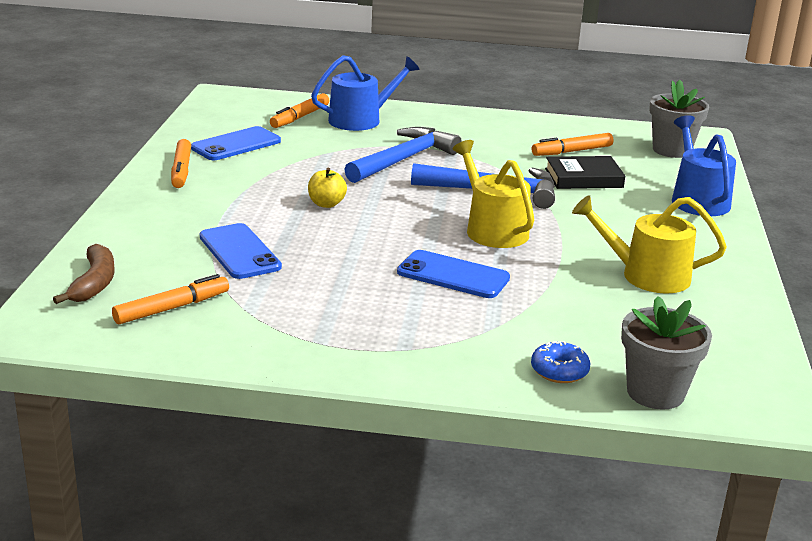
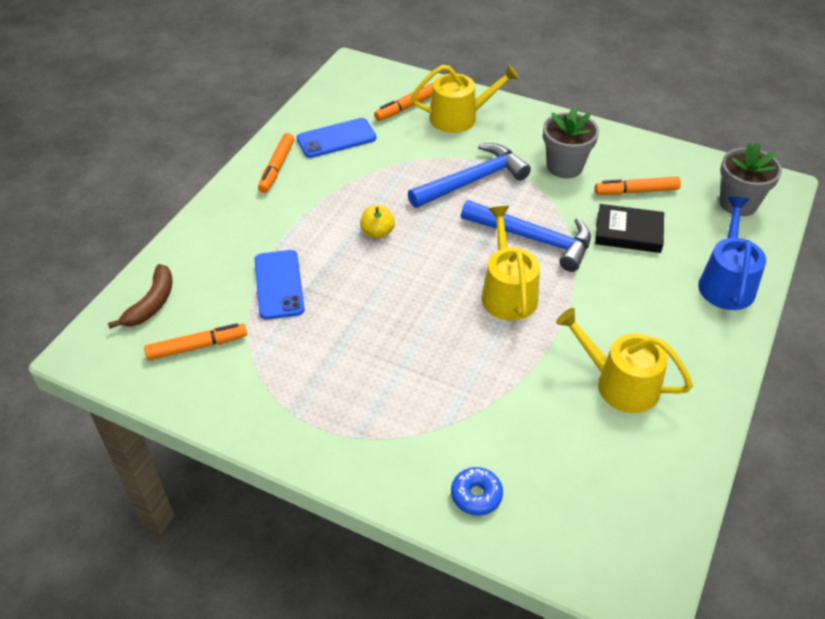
camera: 20 degrees right, 20 degrees up
(361, 120) = (459, 117): blue watering can -> yellow watering can
(453, 275) = (443, 349): blue phone -> none
(655, 393) = (548, 544): grey flower pot -> grey flower pot (564, 167)

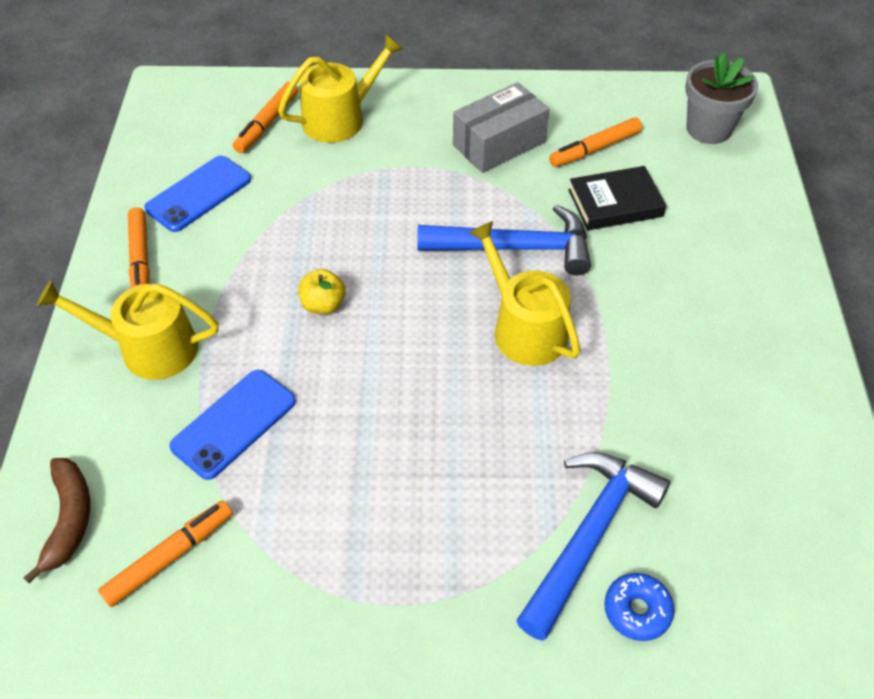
camera: 25 degrees left, 5 degrees up
(279, 284) = (234, 424): blue phone -> blue phone turned 75 degrees clockwise
(472, 181) = (401, 196): blue hammer -> blue hammer (589, 536)
(564, 167) = (499, 144): grey flower pot -> grey box
(620, 383) = (712, 396): yellow watering can -> yellow watering can (149, 348)
(726, 283) = (750, 228): blue watering can -> none

